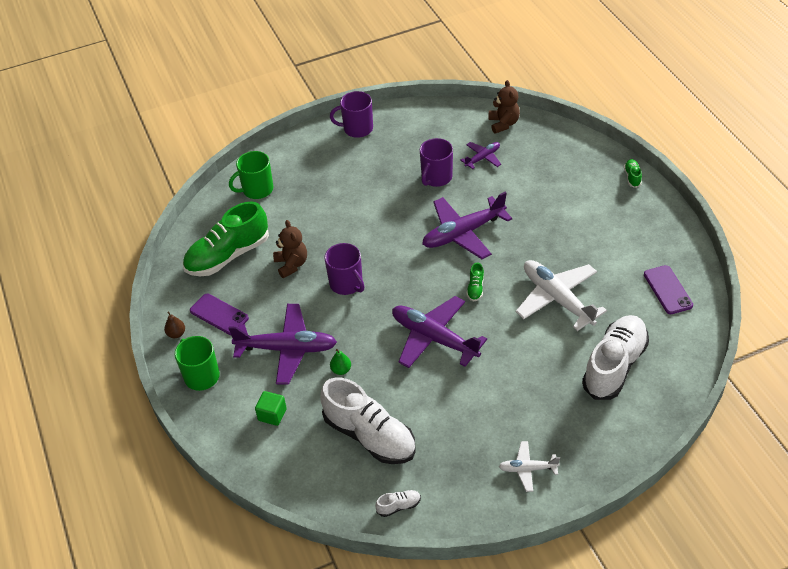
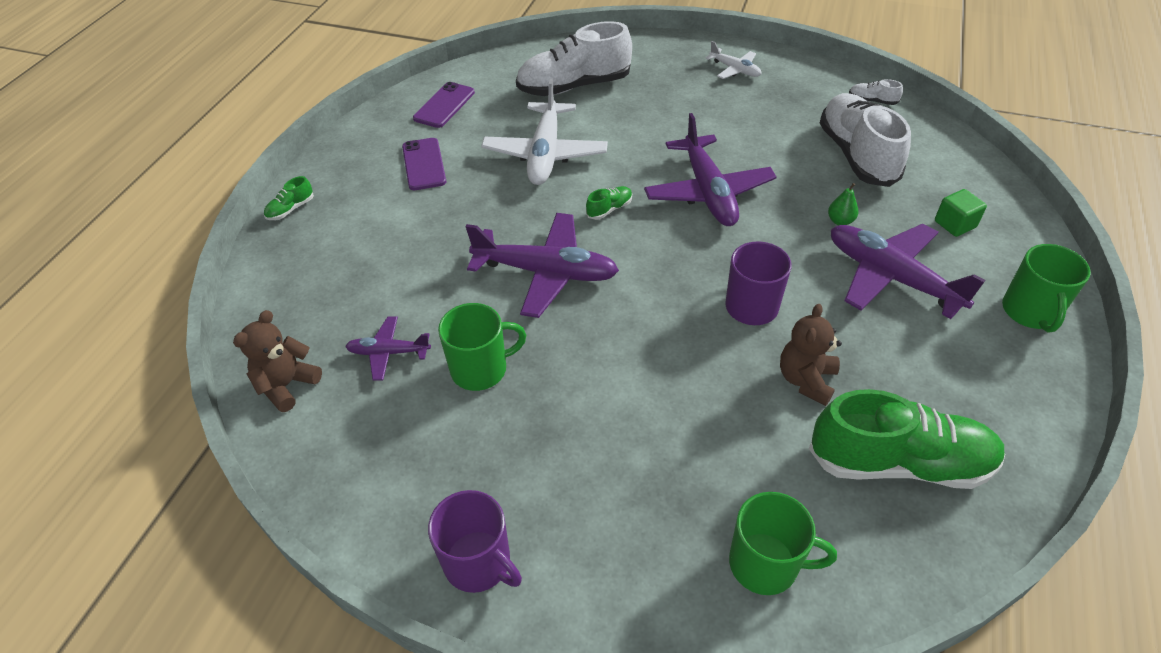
camera: 140 degrees left, 0 degrees up
(176, 334) = (1047, 388): brown pear -> none
(219, 314) = (964, 376): purple phone -> purple phone (424, 164)
(436, 177) = (481, 369): purple mug -> green mug

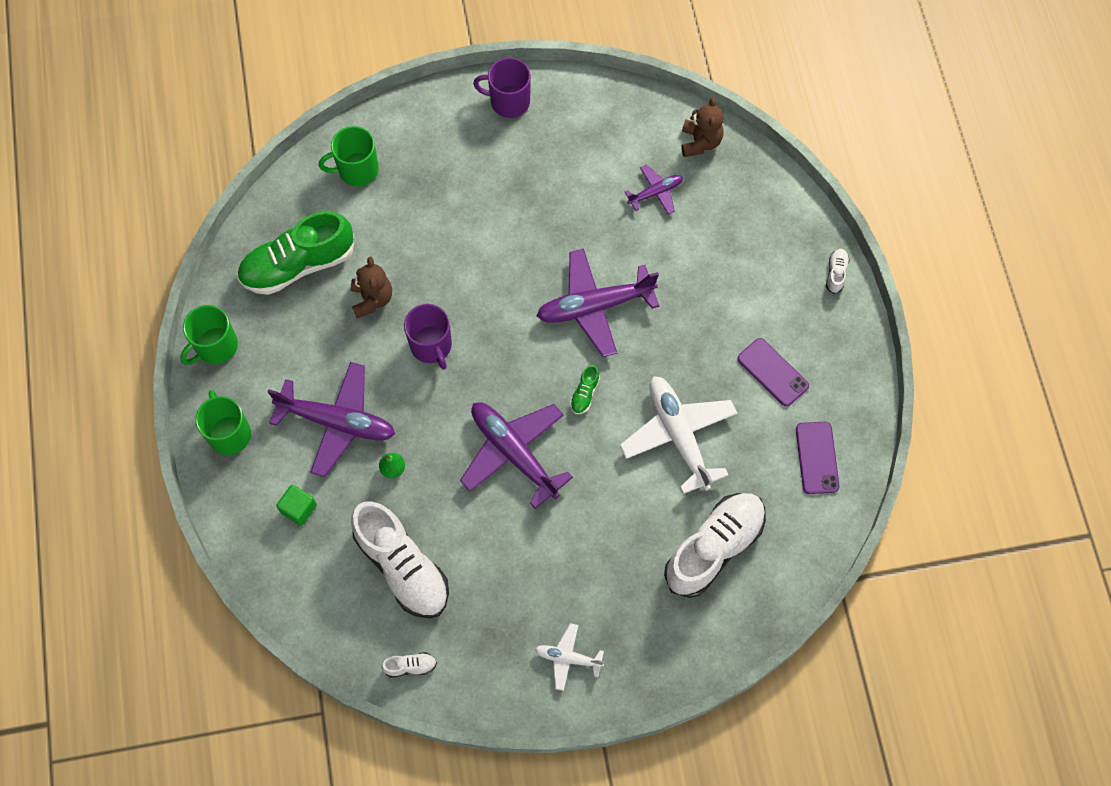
camera: 150 degrees right, 20 degrees up
(291, 209) = (836, 273): green shoe -> white shoe
(481, 369) = (587, 209): green mug -> green mug (215, 347)

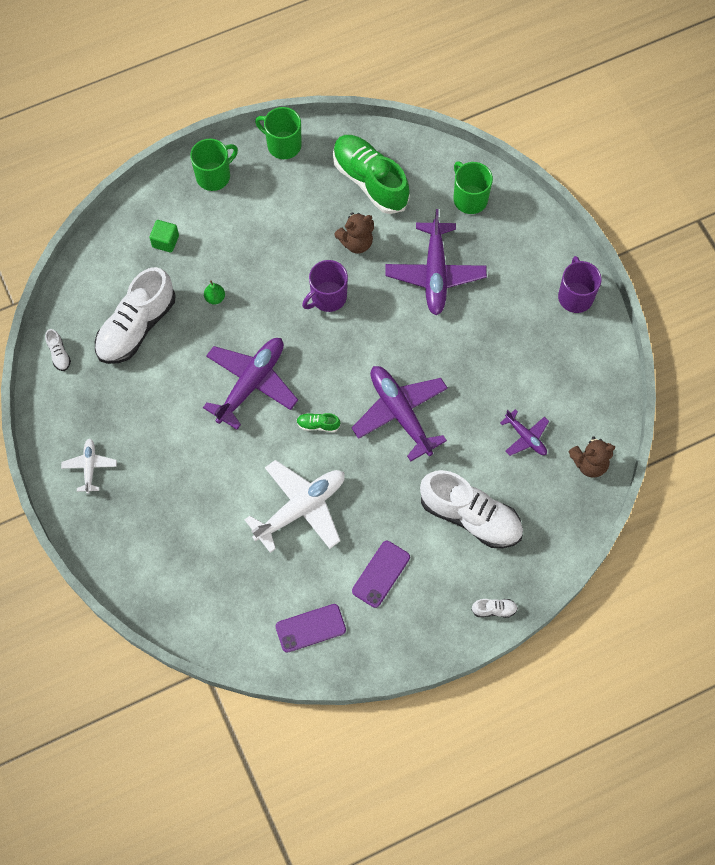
camera: 75 degrees right, 0 degrees up
(337, 422) = (243, 248): purple plane -> purple plane (435, 274)
(714, 548) = (208, 559): white shoe -> white shoe (470, 516)

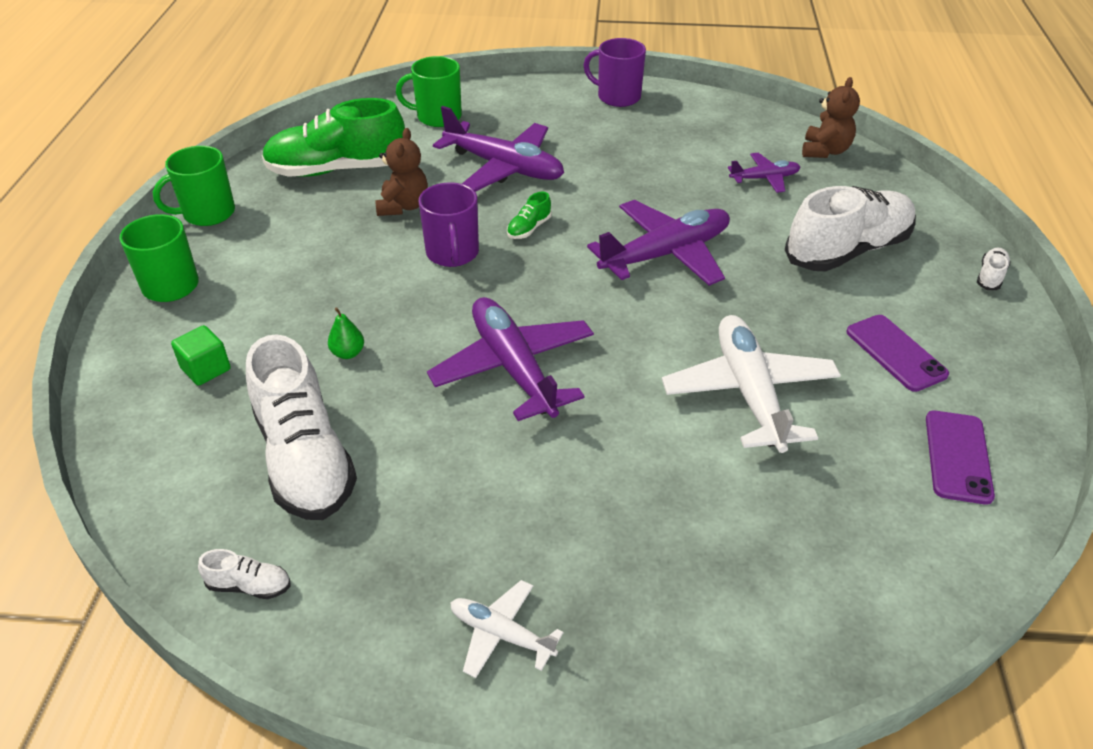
camera: 60 degrees left, 25 degrees down
(318, 425) = (629, 328): green shoe -> green shoe (529, 228)
(400, 413) = (666, 254): purple plane -> purple plane turned 150 degrees clockwise

